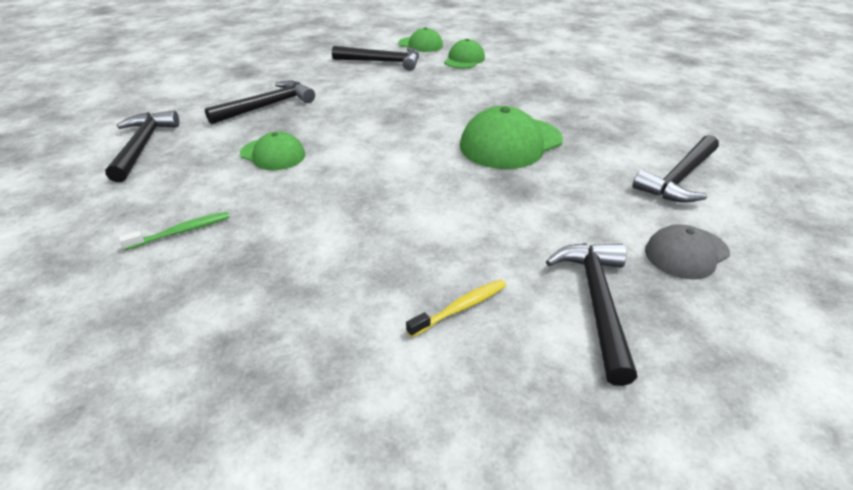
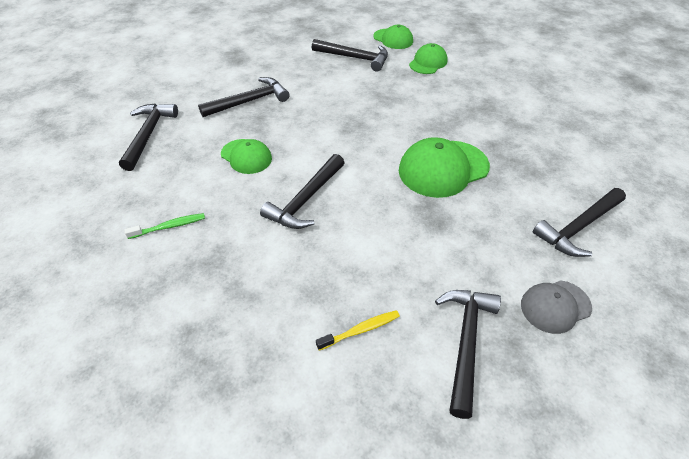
camera: 10 degrees right, 10 degrees up
(356, 187) = (305, 200): none -> black hammer

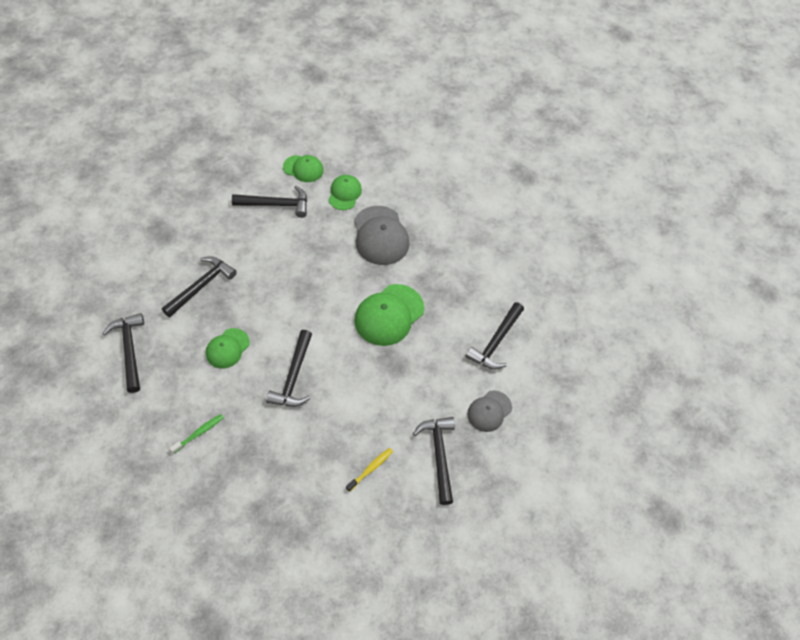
camera: 25 degrees left, 10 degrees up
(246, 156) = (227, 348): green cap -> green cap turned 105 degrees clockwise
(455, 100) = (380, 236): none -> grey cap

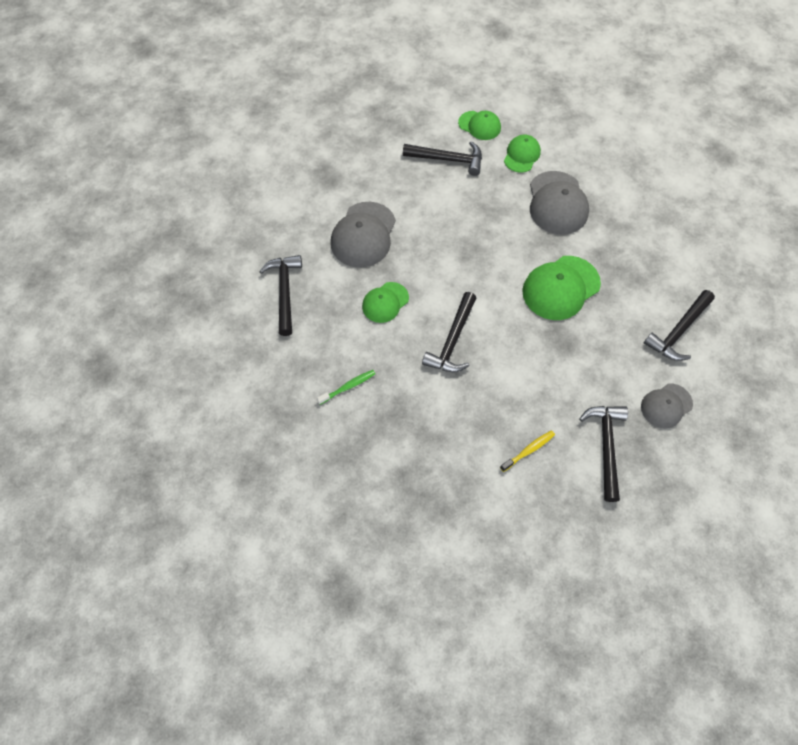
camera: 15 degrees right, 5 degrees up
(201, 286) = (363, 235): black hammer -> grey cap

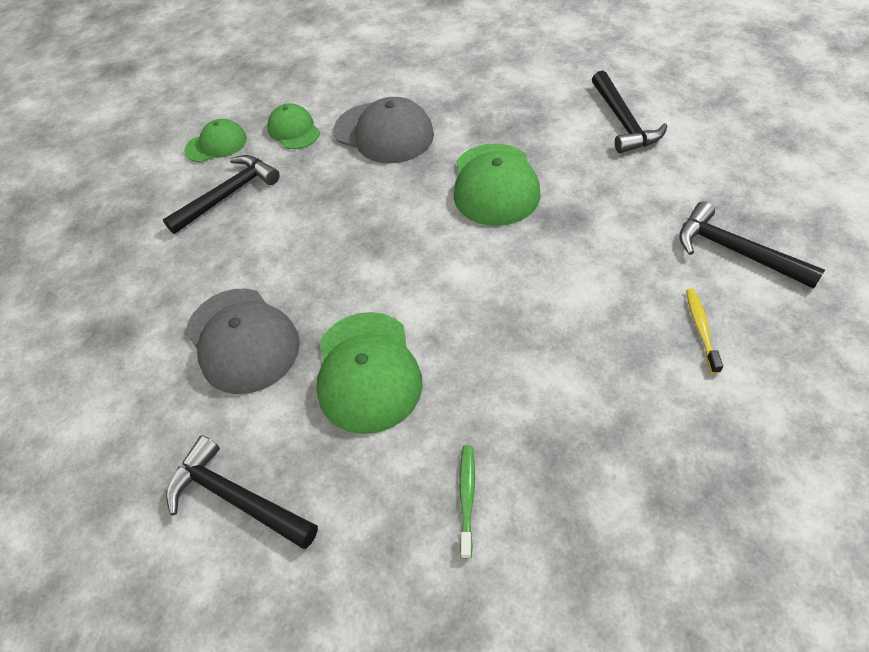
camera: 50 degrees left, 10 degrees down
(385, 302) = (367, 371): green cap -> green cap, size x1.66
(452, 341) = (486, 326): black hammer -> none
(666, 406) = (710, 175): grey cap -> none

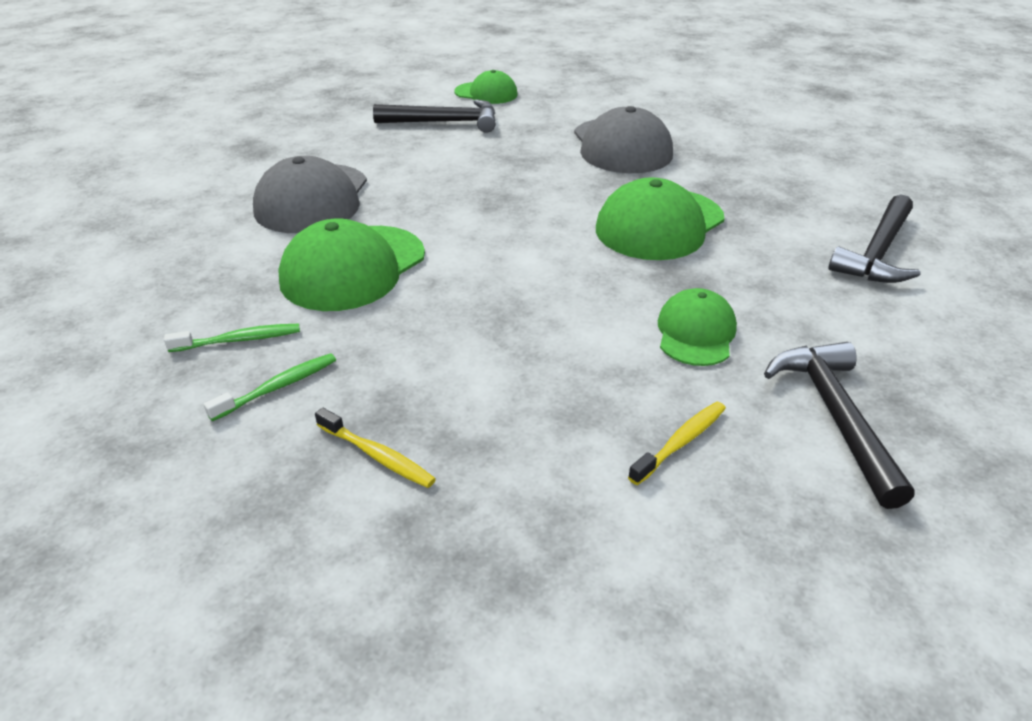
camera: 40 degrees right, 15 degrees down
(236, 498) = (160, 272): black hammer -> none
(294, 130) = (554, 111): green cap -> green cap (695, 332)
(387, 491) = (239, 340): none -> green toothbrush
(588, 481) = (377, 456): none -> yellow toothbrush

